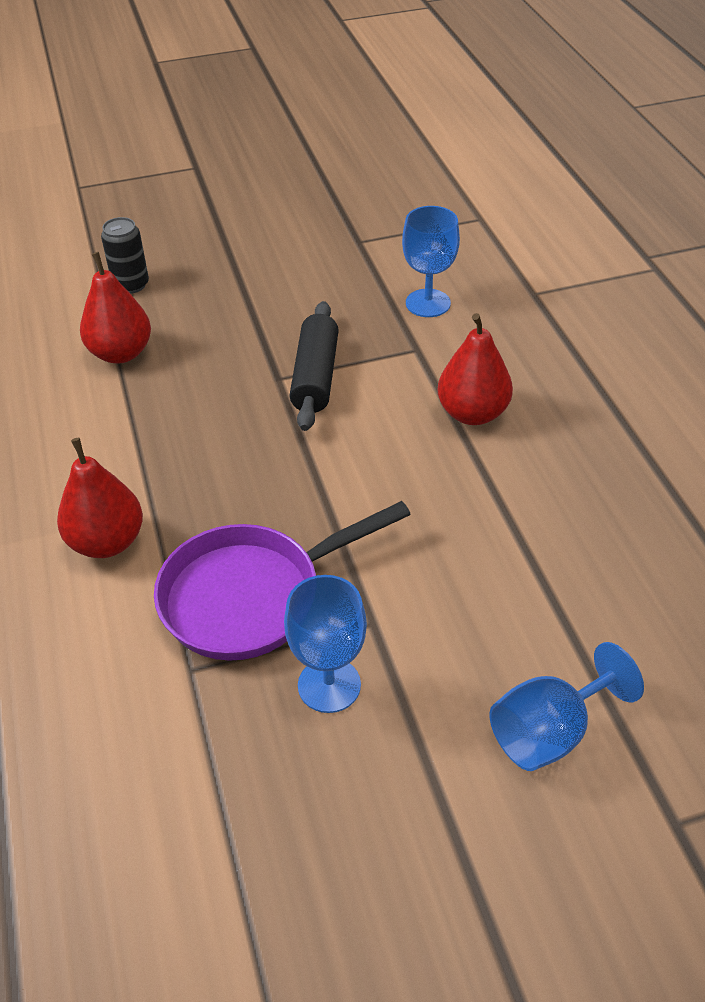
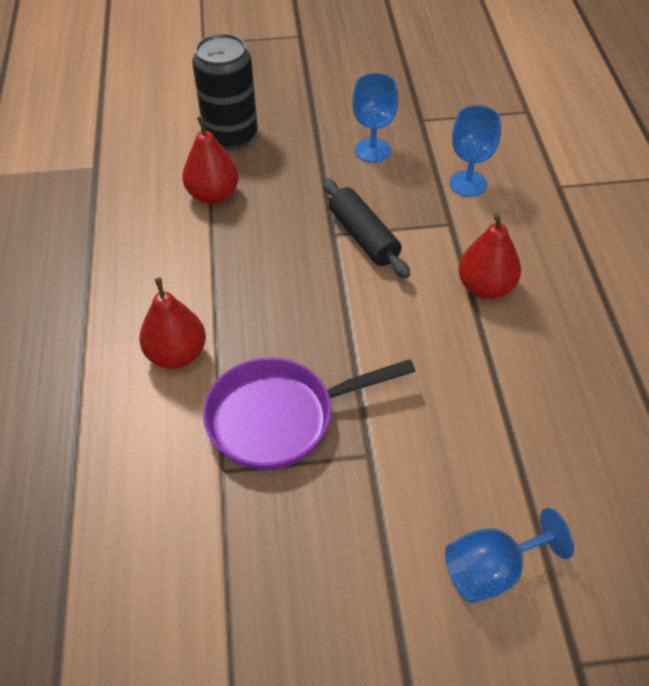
camera: 10 degrees right, 5 degrees up
(131, 285) = (231, 135): black can -> black can, size x1.82
(315, 377) = (364, 237): black rolling pin -> black rolling pin turned 45 degrees counterclockwise
(329, 685) = (326, 501): blue goblet -> blue goblet (373, 150)

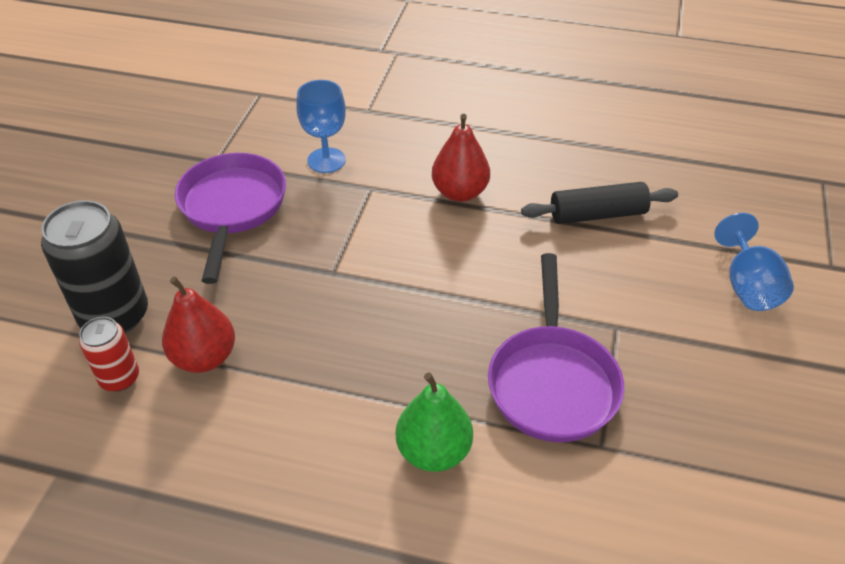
camera: 70 degrees left, 5 degrees down
(177, 354) = (434, 451): red pear -> green pear
(178, 161) = (119, 378): none -> red can
(364, 237) = (350, 251): black rolling pin -> black rolling pin (597, 214)
(373, 150) = (232, 208): blue goblet -> purple pan

